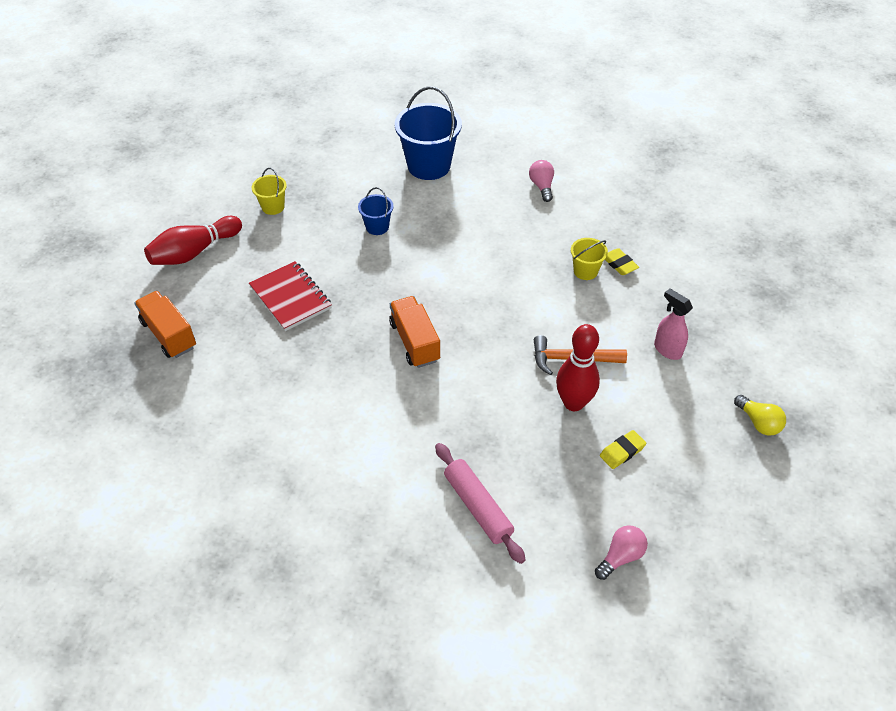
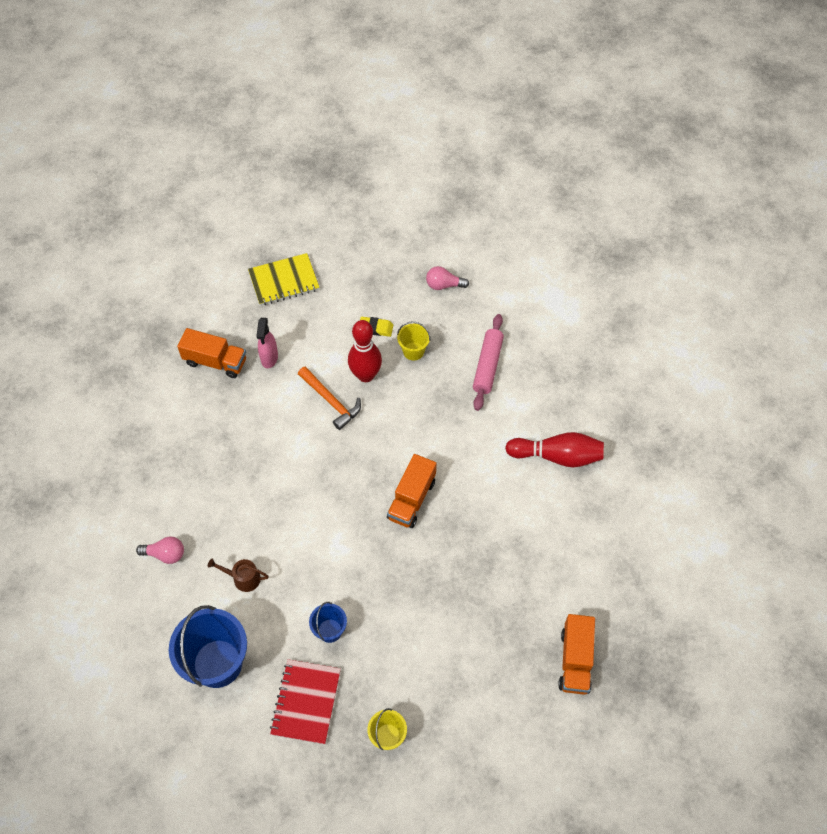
camera: 135 degrees left, 10 degrees up
(194, 252) = (494, 739): red bowling pin -> red bowling pin (557, 456)
(290, 298) = (459, 616): red notebook -> red notebook (306, 702)
(473, 211) = (243, 578): none -> brown watering can
(542, 186) = (165, 554): pink light bulb -> pink light bulb turned 120 degrees counterclockwise
(585, 271) = (239, 453): yellow bucket -> yellow bucket (413, 351)
(619, 264) = (210, 438): yellow eraser -> none
(700, 313) = (215, 361): none -> orange truck
(758, 422) = (284, 281): yellow light bulb -> yellow notebook

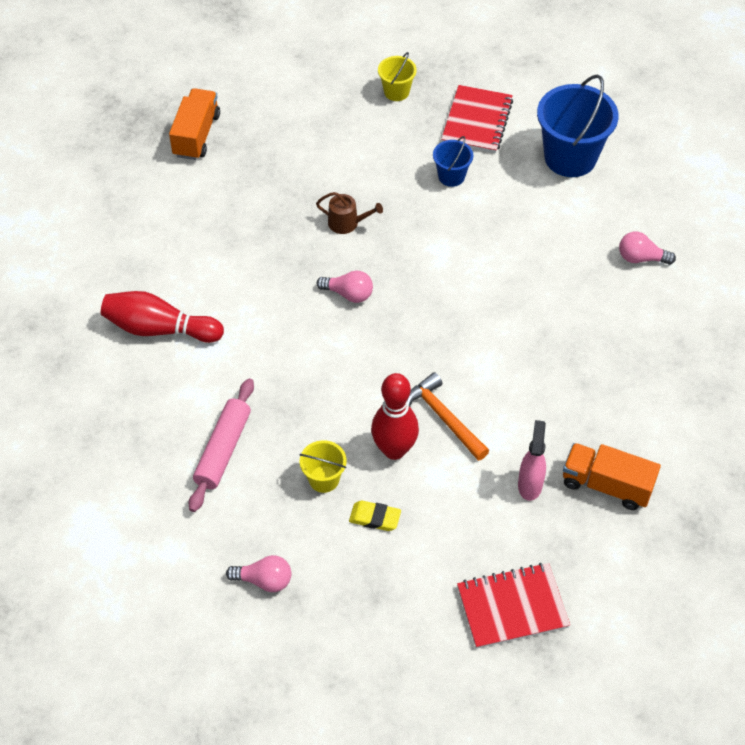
camera: 175 degrees left, 5 degrees down
(243, 578) = (548, 229): brown watering can -> brown watering can (347, 223)
(284, 281) = (512, 607): yellow notebook -> red notebook
(411, 499) = (348, 294): orange truck -> pink light bulb

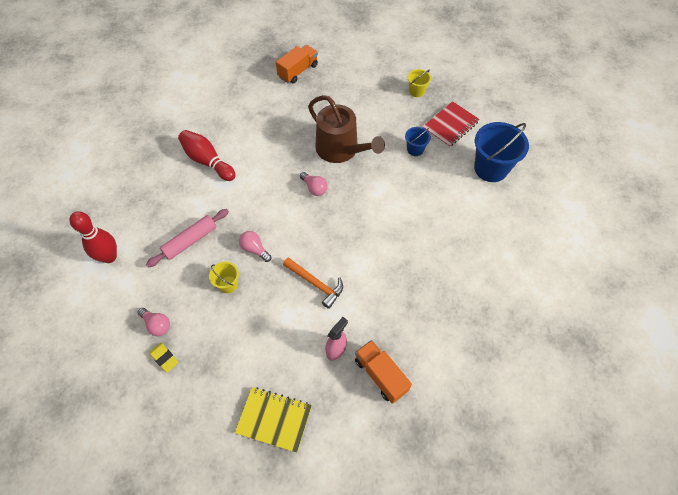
camera: 30 degrees right, 5 degrees up
(347, 223) = (341, 150): brown watering can -> brown watering can, size x2.33
(375, 518) = (238, 321): yellow eraser -> yellow eraser (164, 358)
(394, 450) = (276, 288): red bowling pin -> red bowling pin (109, 257)
(443, 418) = (315, 283): orange hammer -> orange hammer turned 135 degrees clockwise
(512, 607) = (274, 419): red notebook -> yellow notebook
(641, 258) = (494, 246): pink light bulb -> pink light bulb (255, 249)

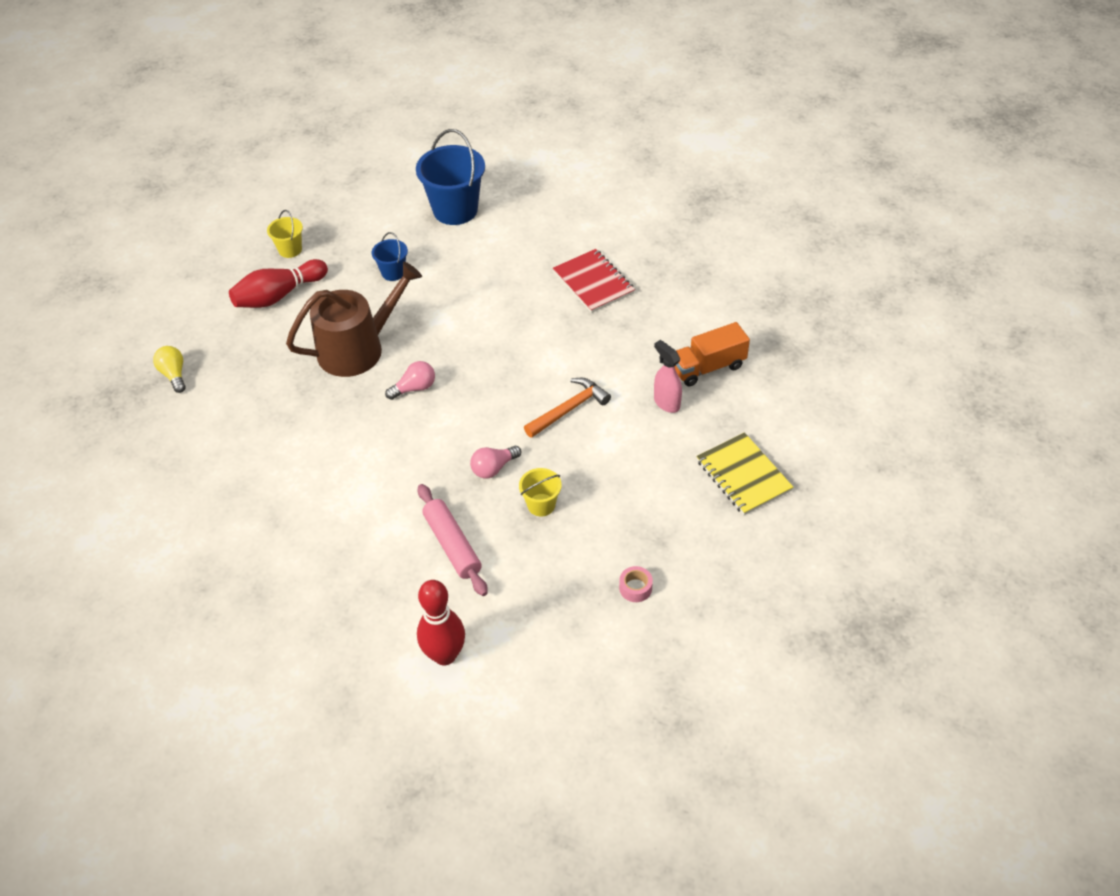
camera: 75 degrees left, 10 degrees down
(157, 325) = (581, 595): pink light bulb -> none
(164, 358) = (635, 588): yellow eraser -> pink tape
(207, 161) = (308, 511): red bowling pin -> red bowling pin (279, 295)
(274, 419) = (743, 475): yellow notebook -> yellow notebook turned 60 degrees counterclockwise
(298, 71) = (174, 375): orange truck -> yellow light bulb
(450, 125) = (368, 230): red notebook -> red notebook (593, 283)

